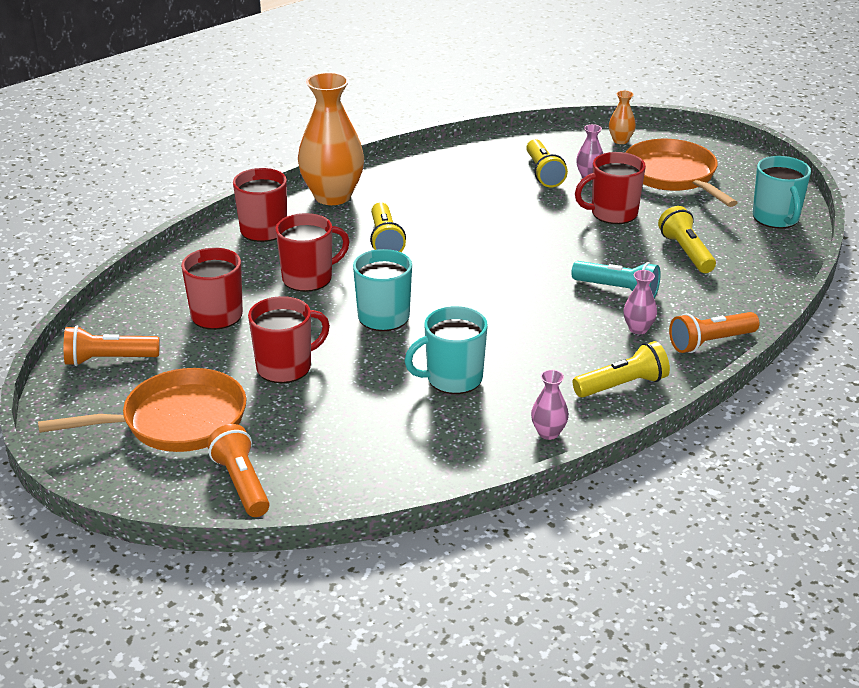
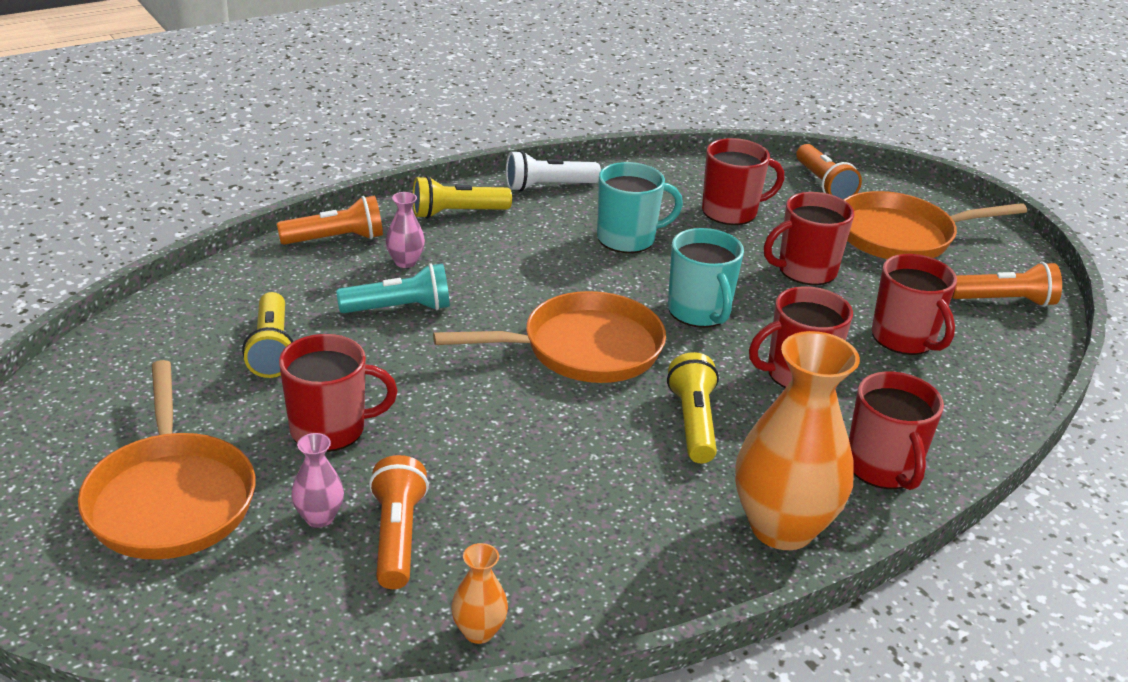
camera: 175 degrees left, 0 degrees up
(352, 427) = (731, 212): none -> red mug
(469, 277) = (583, 349): none -> orange pan
(543, 173) = (397, 536): yellow flashlight -> orange flashlight
(548, 433) = (548, 186): pink vase -> white flashlight
(618, 290) = (399, 309): turquoise flashlight -> turquoise flashlight turned 135 degrees clockwise
(620, 141) = (195, 613): orange vase -> orange vase (479, 631)
(776, 218) = (89, 388): turquoise mug -> none

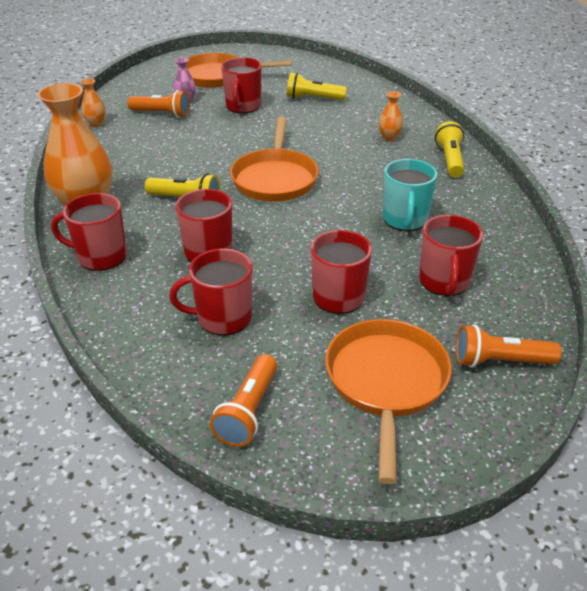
camera: 110 degrees right, 5 degrees up
(336, 239) = (420, 120): orange flashlight -> none
(399, 309) = (338, 131): turquoise flashlight -> none
(405, 262) = (389, 137): pink vase -> orange vase
(548, 186) = (490, 200): white flashlight -> none
(699, 312) = (297, 229): turquoise mug -> none

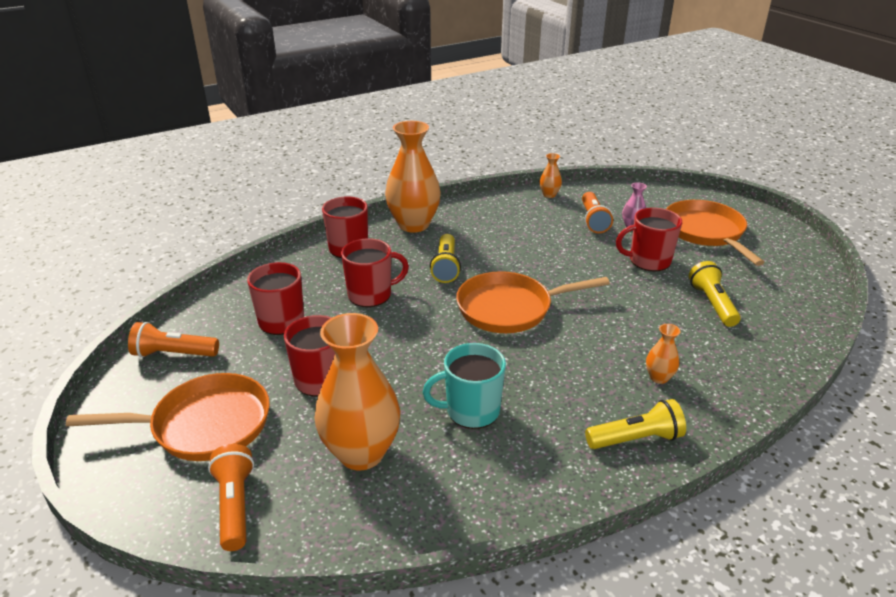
camera: 75 degrees right, 5 degrees down
(444, 282) = (361, 453): red mug -> orange vase

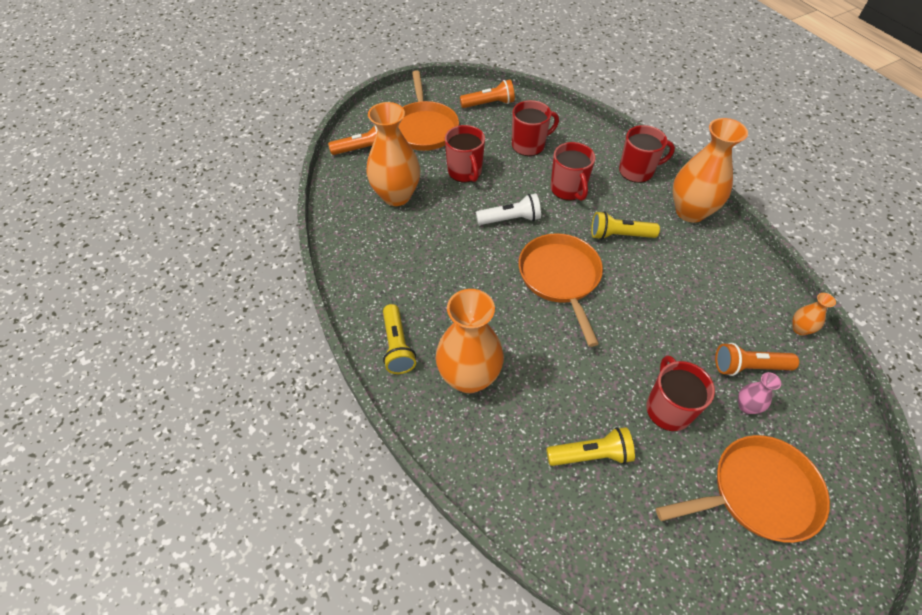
camera: 90 degrees right, 20 degrees up
(173, 354) = (489, 104): orange flashlight -> orange flashlight turned 75 degrees clockwise
(418, 340) = (510, 219): none -> white flashlight
(471, 411) = (432, 249): turquoise mug -> none
(659, 377) = (469, 377): orange vase -> orange vase, size x2.28

